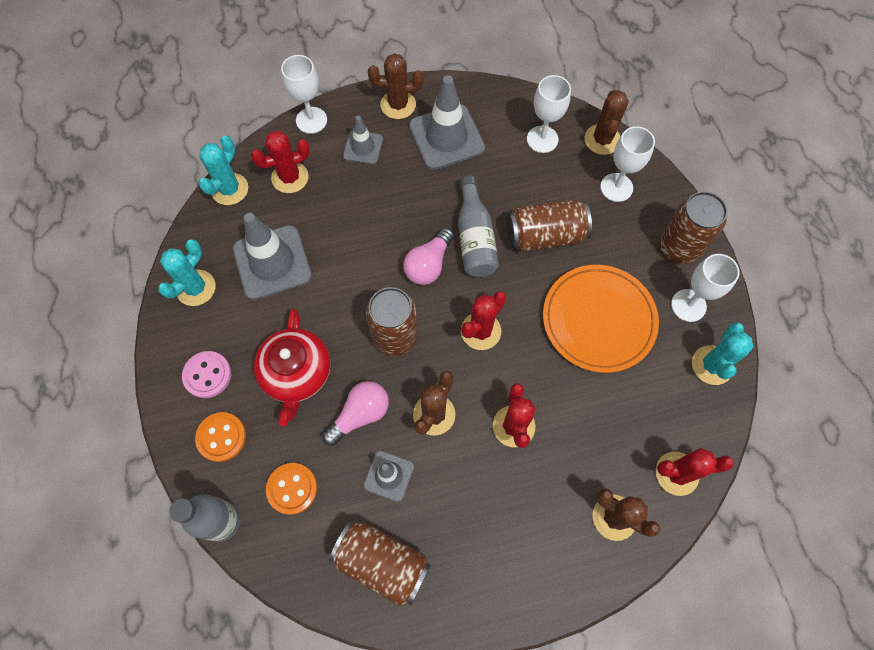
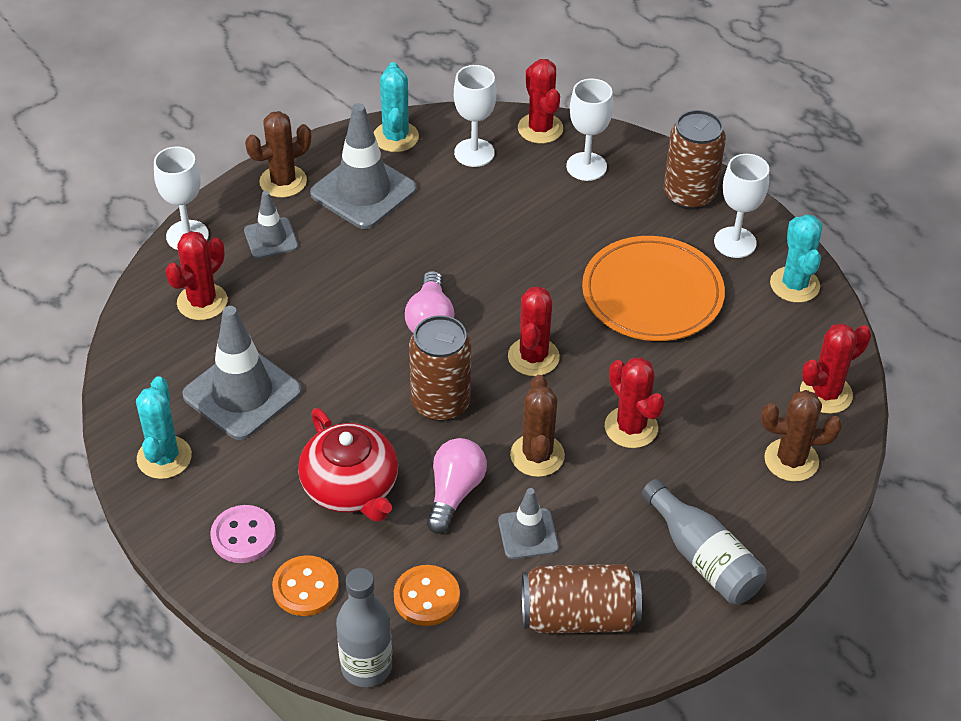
camera: 30 degrees left, 20 degrees down
(229, 189) = (134, 343): turquoise cactus -> turquoise cactus (395, 137)
(475, 238) = (465, 274): grey bottle -> grey bottle (703, 558)
(545, 236) = (541, 241): brown can -> none
(602, 139) = (540, 128): brown cactus -> red cactus

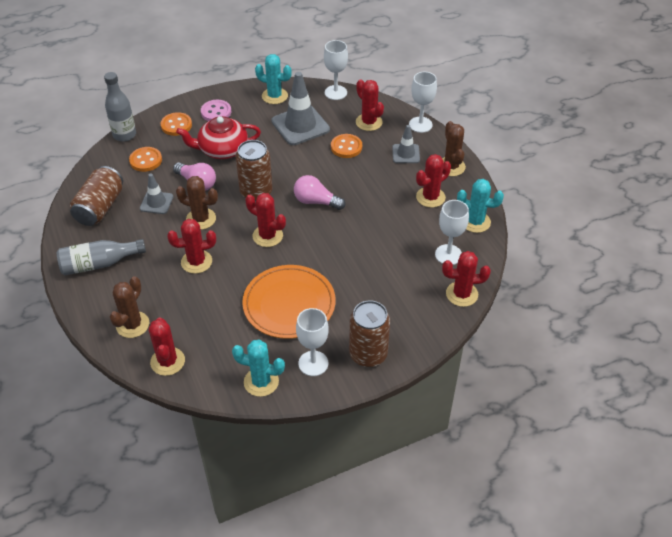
camera: 110 degrees right, 0 degrees up
(280, 315) = (346, 147): none -> orange button
(363, 191) = (430, 197): grey traffic cone -> red cactus
(586, 166) = (416, 307): white goblet -> white goblet (335, 92)

